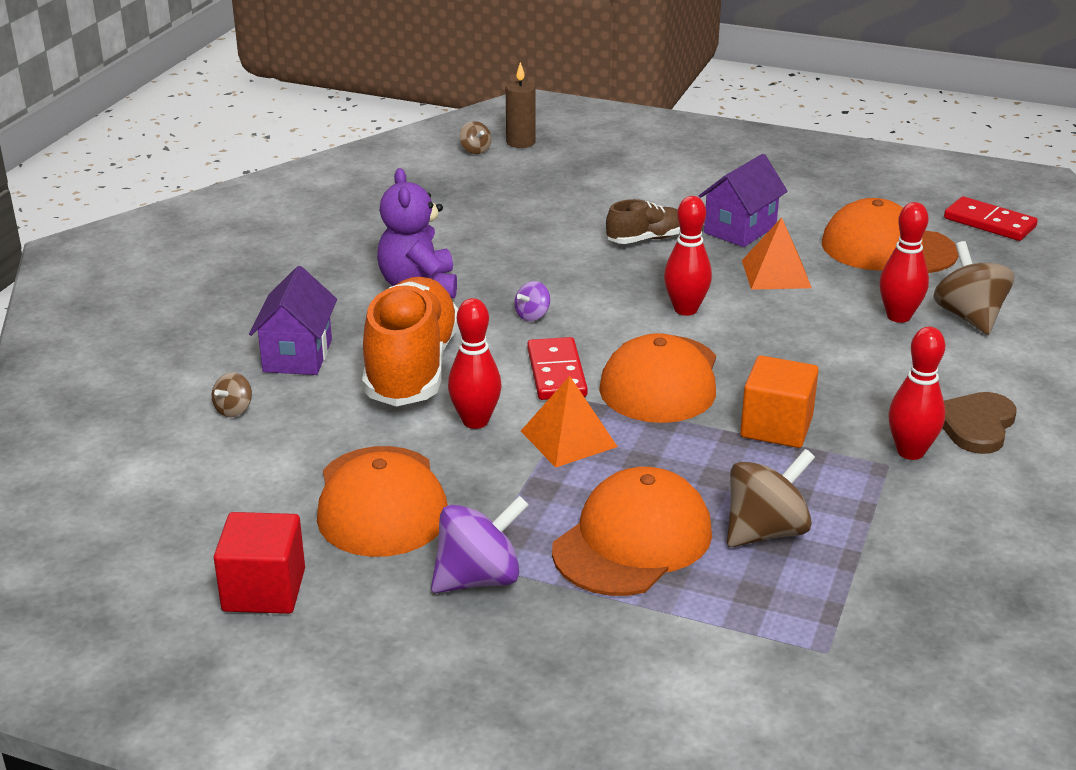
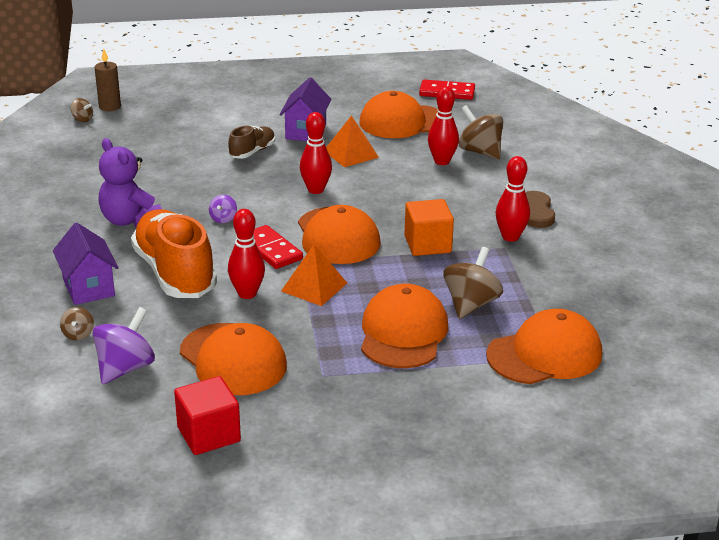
camera: 30 degrees left, 0 degrees up
(479, 578) = (334, 383): purple spinning top -> purple spinning top (125, 368)
(814, 643) = (545, 354): none -> orange cap

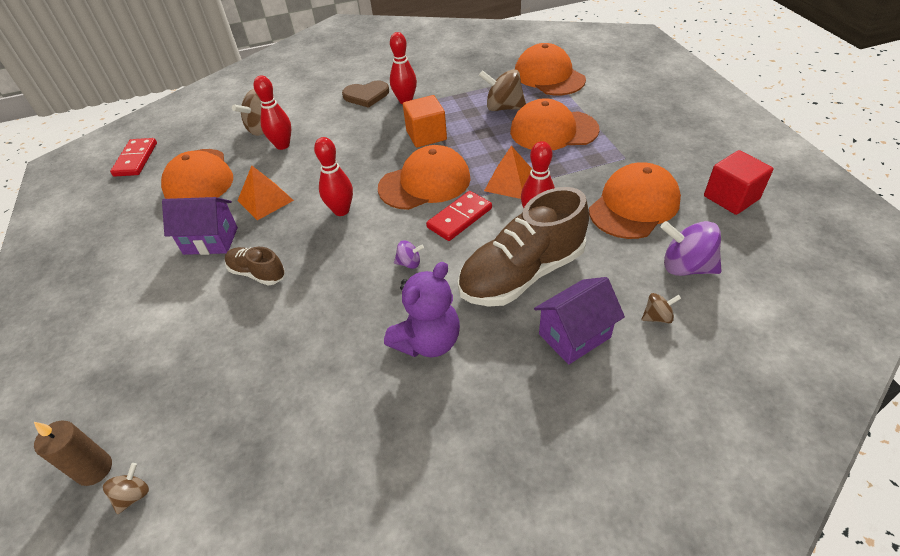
camera: 95 degrees left, 15 degrees up
(175, 273) = (522, 274): orange shoe -> brown shoe

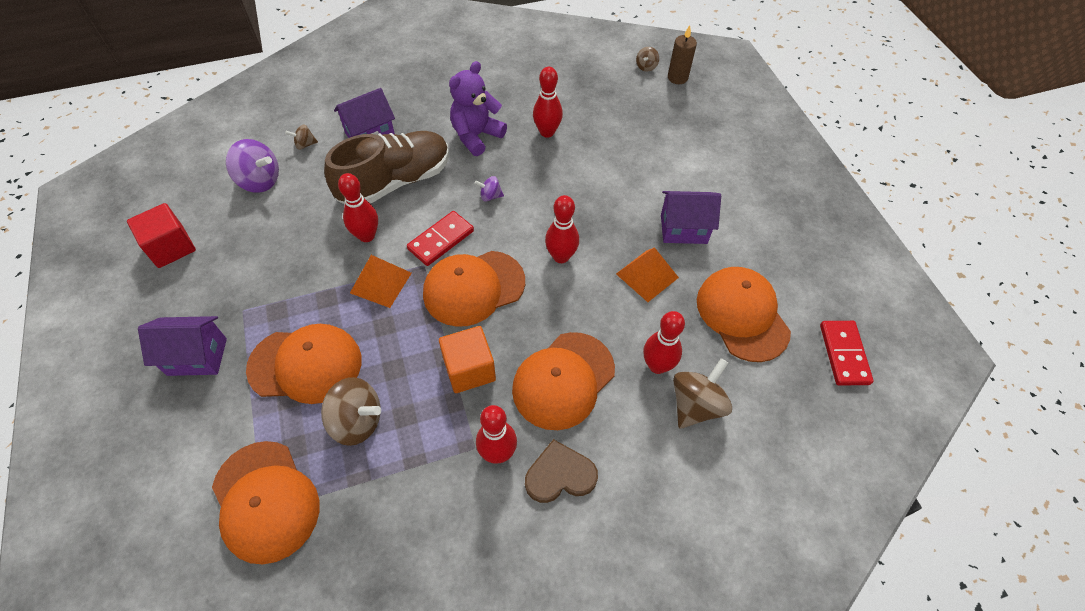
camera: 175 degrees right, 10 degrees up
(257, 273) = (624, 194): brown shoe -> none
(330, 352) = (547, 132): none -> red bowling pin
(634, 205) = (268, 244): orange cap -> orange cap (563, 380)
(642, 130) = (197, 357): none -> purple house

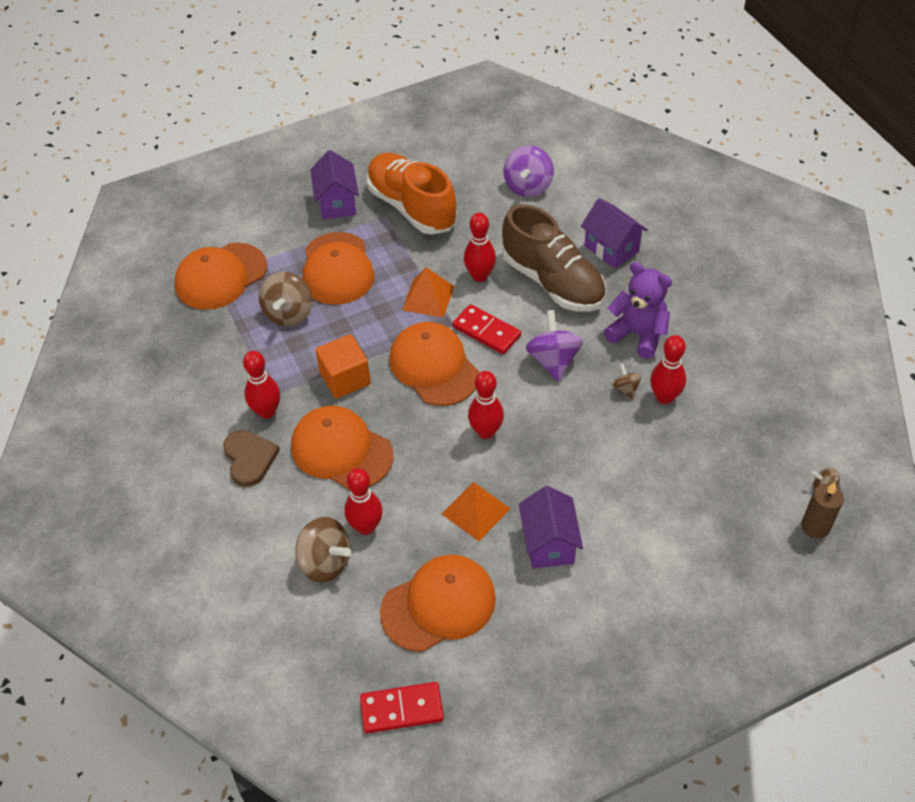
camera: 85 degrees right, 5 degrees down
(171, 247) = (440, 154): red cube -> none
(241, 282) = (412, 207): none -> orange shoe
(305, 145) = (583, 204): brown spinning top -> brown spinning top (626, 389)
(490, 196) = (553, 361): purple spinning top -> purple spinning top, size x1.96

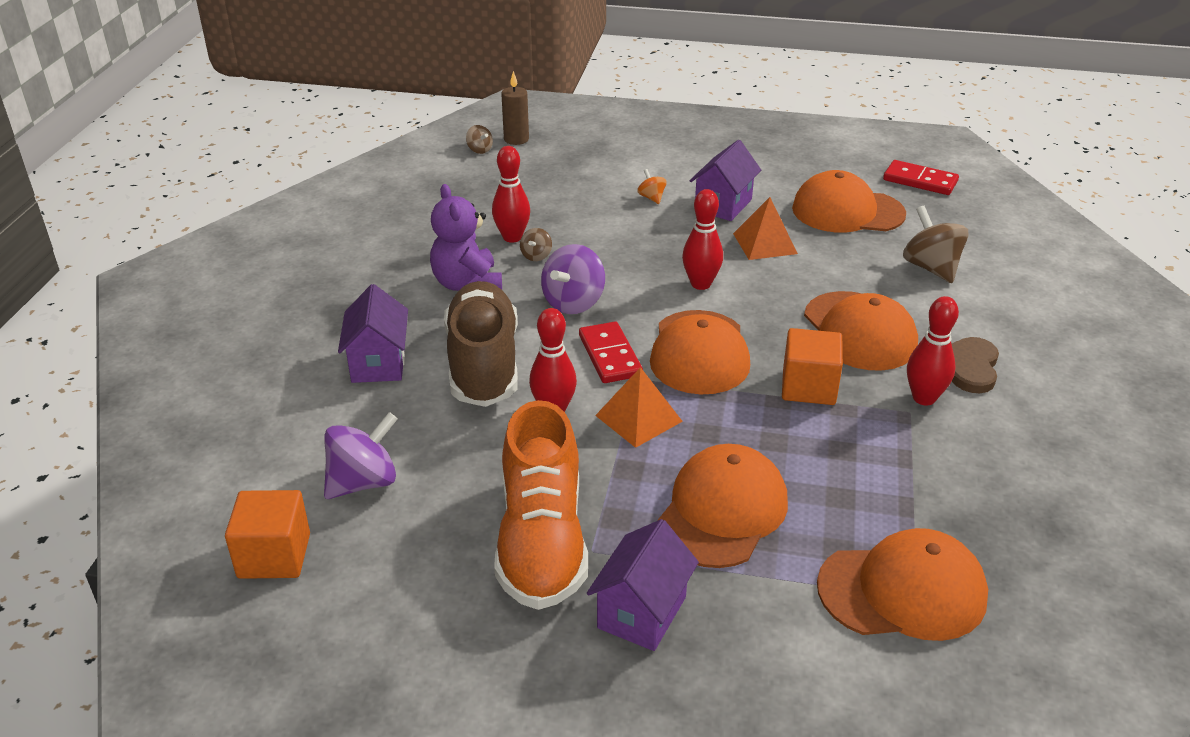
camera: 145 degrees left, 15 degrees down
(289, 313) = (830, 488): brown spinning top -> none
(366, 527) = (875, 273): red bowling pin -> none
(522, 139) = (274, 556): none -> orange cube
(614, 515) = (651, 198): none -> orange spinning top

